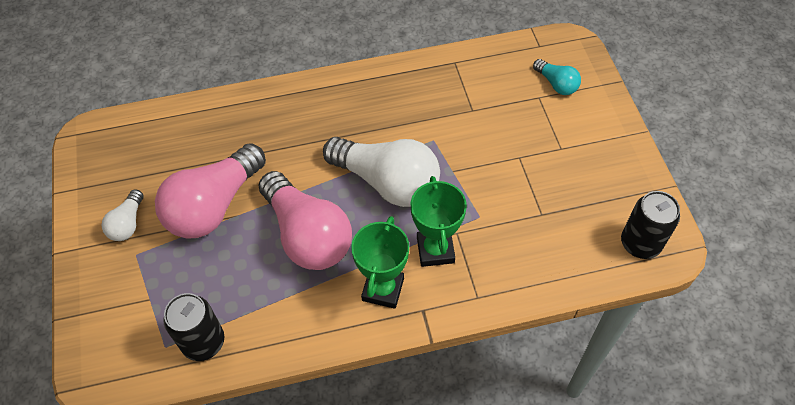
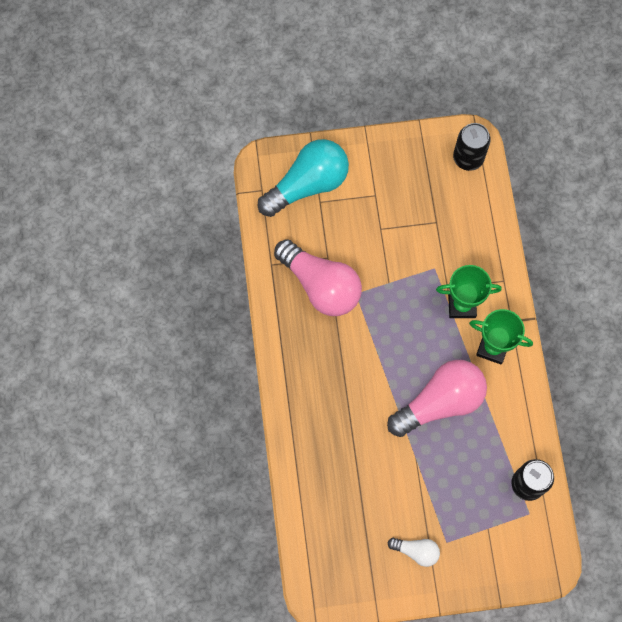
camera: 85 degrees left, 15 degrees up
(214, 206) = (405, 478): pink light bulb -> pink light bulb (320, 285)
(387, 182) = (395, 335): white light bulb -> none
(556, 84) = (307, 185): turquoise light bulb -> turquoise light bulb, size x2.10

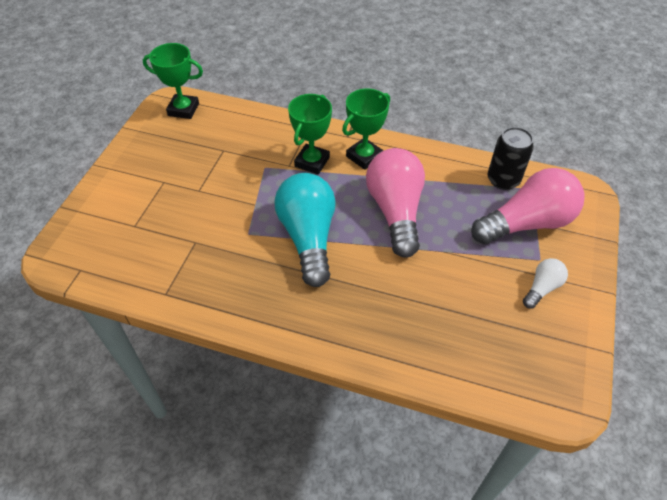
camera: 65 degrees left, 20 degrees down
(307, 185) = (109, 228): turquoise light bulb -> turquoise light bulb (308, 237)
(320, 285) = (219, 259): pink light bulb -> pink light bulb (527, 223)
(468, 158) = (183, 109): black can -> green trophy

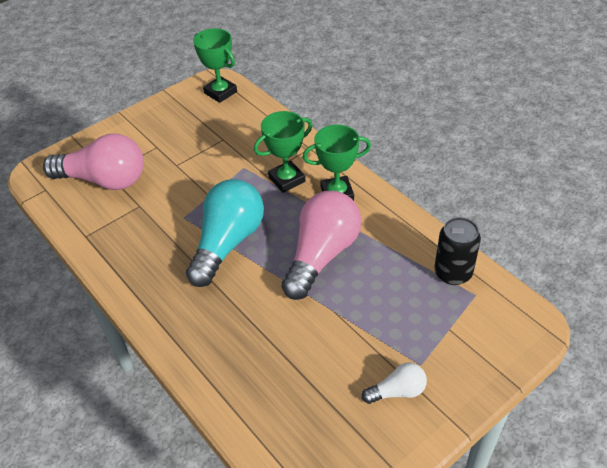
camera: 35 degrees right, 5 degrees down
(527, 223) = (439, 324): pink light bulb -> pink light bulb (104, 180)

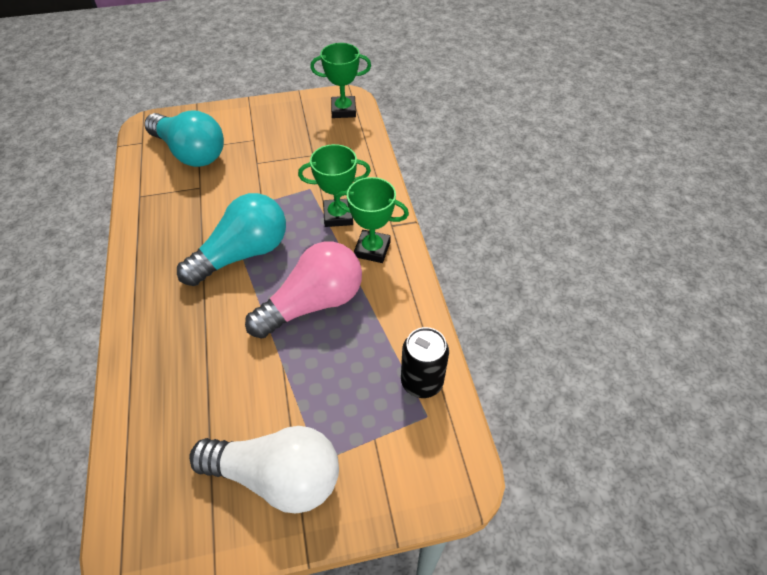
camera: 25 degrees right, 5 degrees up
(104, 180) = (190, 153): pink light bulb -> turquoise light bulb
(220, 92) = (343, 110): green trophy -> green trophy turned 75 degrees counterclockwise
(397, 391) = (277, 477): white light bulb -> white light bulb, size x2.10

